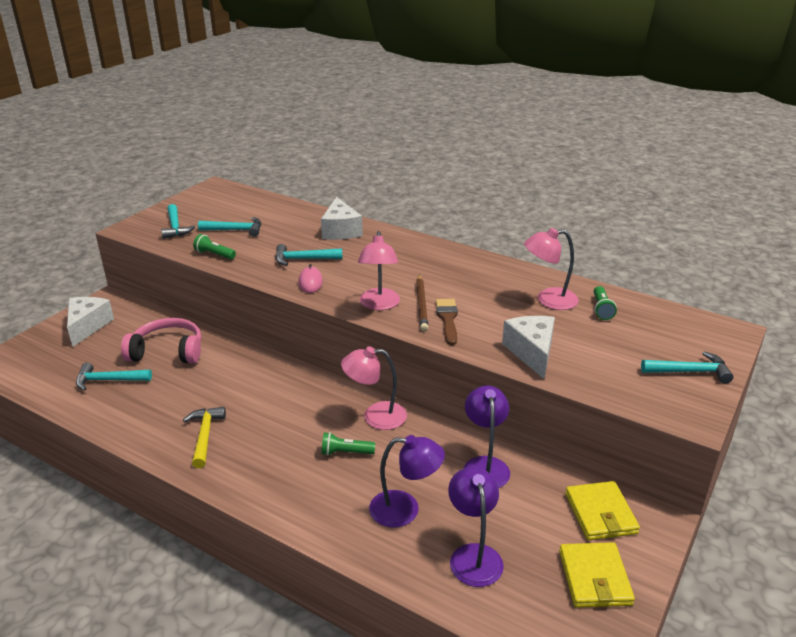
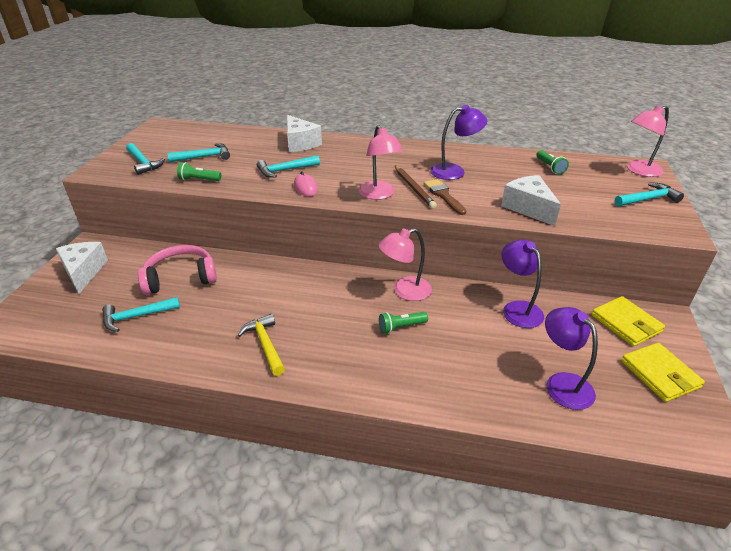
camera: 20 degrees left, 5 degrees up
(405, 510) = (483, 362): purple lamp -> purple lamp (454, 171)
(548, 300) = (507, 167): pink lamp -> pink lamp (639, 171)

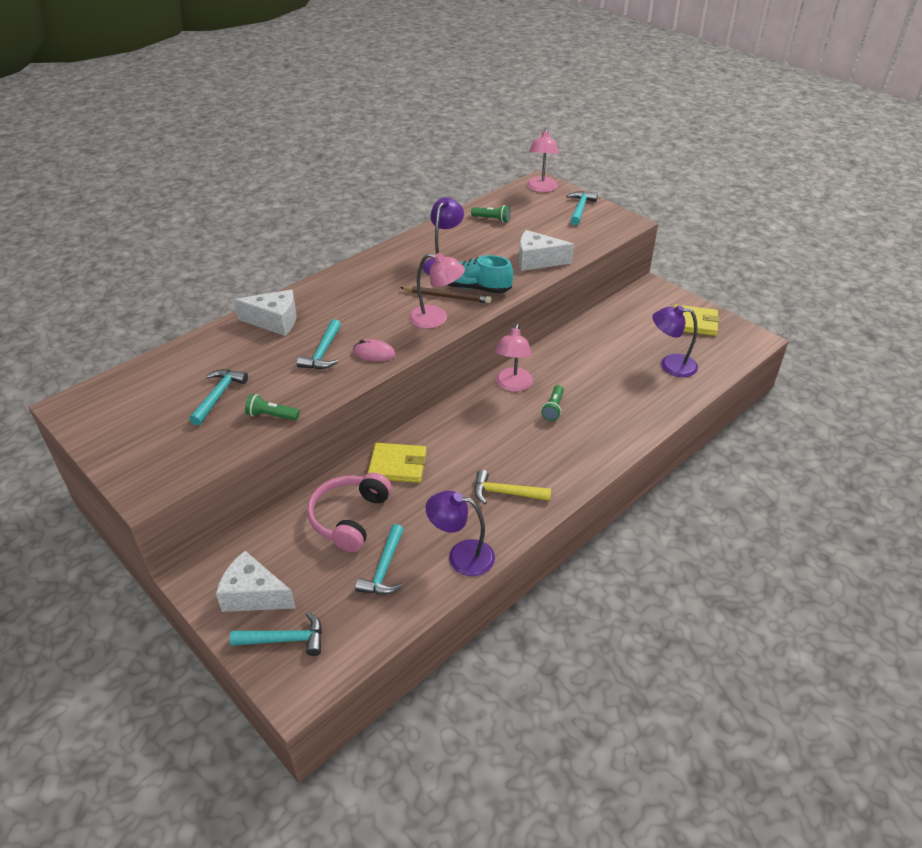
camera: 55 degrees left, 5 degrees up
(143, 163) = (172, 446): turquoise hammer -> turquoise hammer (285, 639)
(199, 180) = (271, 415): green flashlight -> green flashlight turned 60 degrees clockwise
(443, 195) = (475, 288): brown brush -> turquoise shoe
(517, 309) = (586, 342): purple lamp -> purple lamp (461, 556)
(626, 323) = (642, 306): yellow wallet -> yellow wallet (397, 465)

